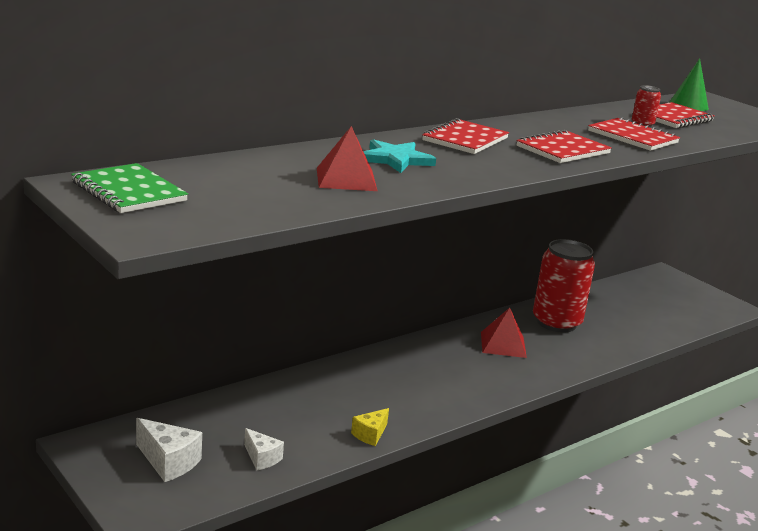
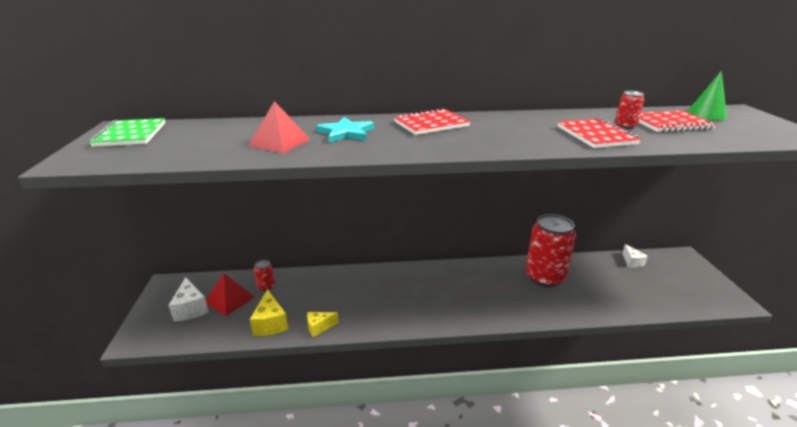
camera: 35 degrees right, 5 degrees up
(241, 410) = (266, 286): none -> red can
(261, 458) = (239, 323): white cheese -> white cheese (632, 262)
(304, 447) = (270, 323): none -> yellow cheese
(503, 344) = (484, 284): red pyramid -> red pyramid (229, 299)
(562, 150) = (504, 139): red notebook -> none

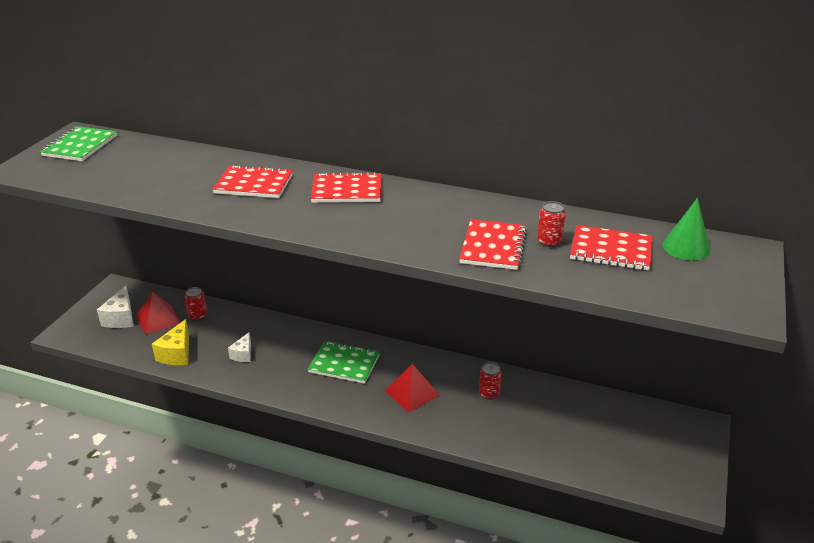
camera: 25 degrees right, 5 degrees up
(280, 142) = (185, 184): red pyramid -> red pyramid (412, 393)
(319, 327) = (215, 371): yellow cheese -> none
(346, 132) = (254, 184): turquoise star -> red notebook
(423, 288) = (344, 364): none -> green notebook
(544, 277) = (489, 394): red can -> red can, size x0.43
(632, 262) = (620, 409): white cheese -> white cheese (243, 354)

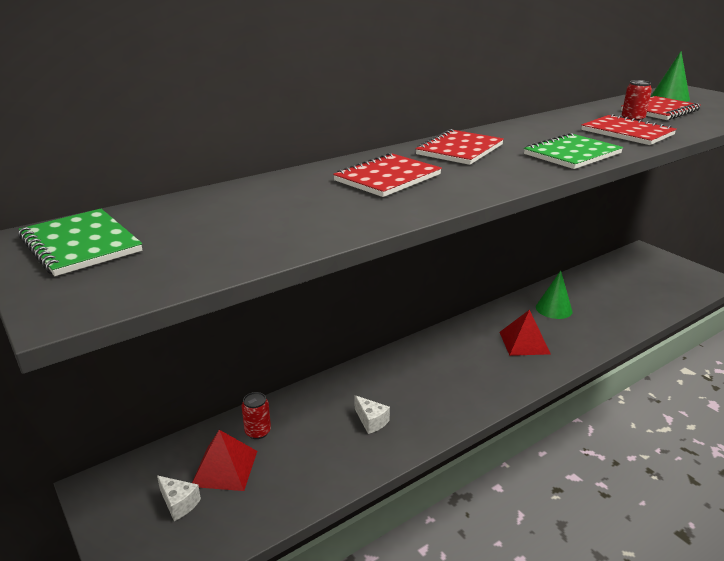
camera: 55 degrees left, 5 degrees down
(121, 318) = (179, 503): white cheese -> white cheese, size x0.65
(177, 354) = (317, 474): yellow cheese -> none
(344, 364) = (450, 363): green notebook -> green notebook (572, 154)
(489, 394) = (553, 309): red can -> green cone

